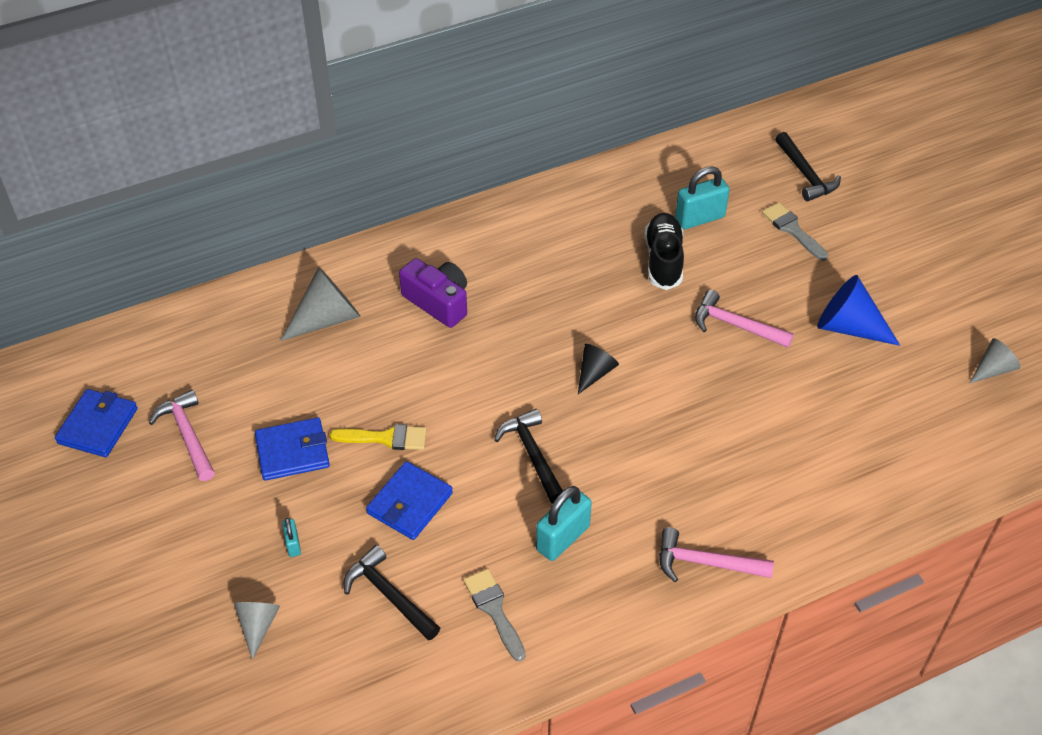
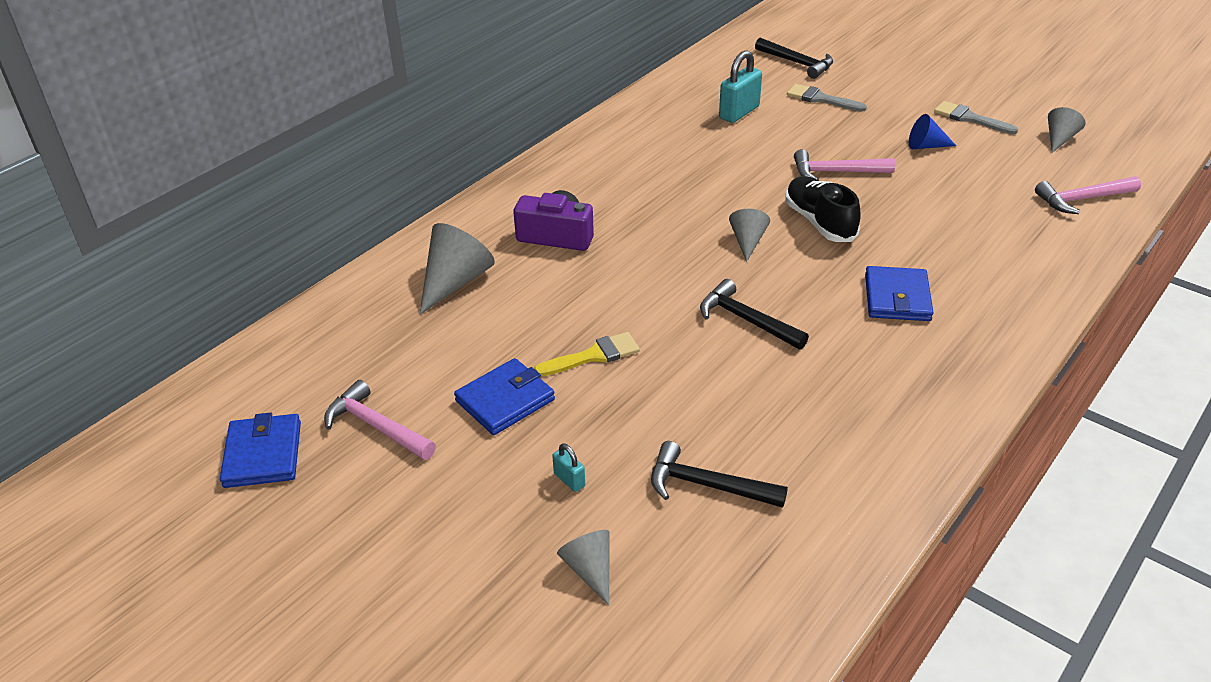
camera: 25 degrees left, 10 degrees down
(410, 503) = (662, 400): blue wallet -> blue wallet (897, 298)
(494, 610) = (821, 456): grey brush -> grey brush (970, 118)
(562, 538) = (832, 374): turquoise padlock -> none
(595, 373) = (748, 241): black cone -> grey cone
(663, 260) = (734, 148): black shoe -> black shoe (819, 222)
(705, 563) = (974, 345): pink hammer -> pink hammer (1082, 199)
(849, 327) = (926, 146): blue cone -> blue cone, size x0.60

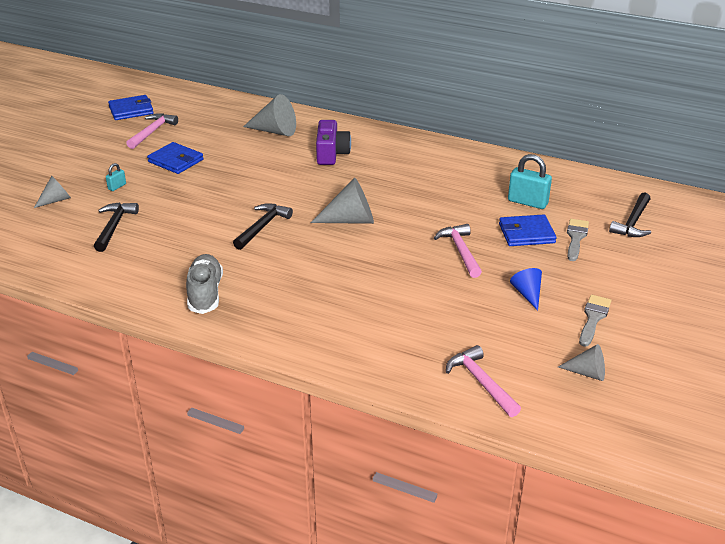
camera: 75 degrees right, 5 degrees down
(593, 356) = (217, 180): yellow brush -> none
(748, 241) = (350, 220): grey cone -> grey cone, size x1.67
(819, 222) = (386, 247): black shoe -> none
(897, 298) = (303, 284): blue wallet -> blue wallet (526, 233)
(913, 388) = (205, 293): none -> grey shoe

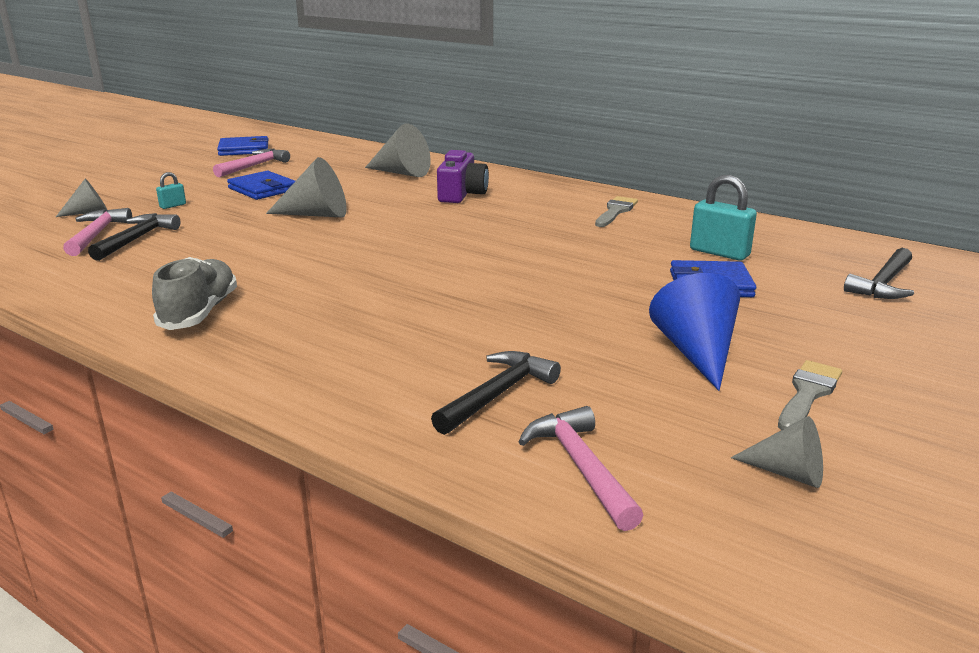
camera: 10 degrees right, 10 degrees down
(262, 227) = (329, 252): black hammer -> black hammer (498, 394)
(350, 220) = (454, 254): grey cone -> grey cone (316, 214)
(460, 251) = (602, 295): pink hammer -> pink hammer (97, 234)
(527, 294) = (696, 353): blue cone -> blue cone, size x1.67
(576, 238) = (788, 294): grey brush -> grey brush (615, 211)

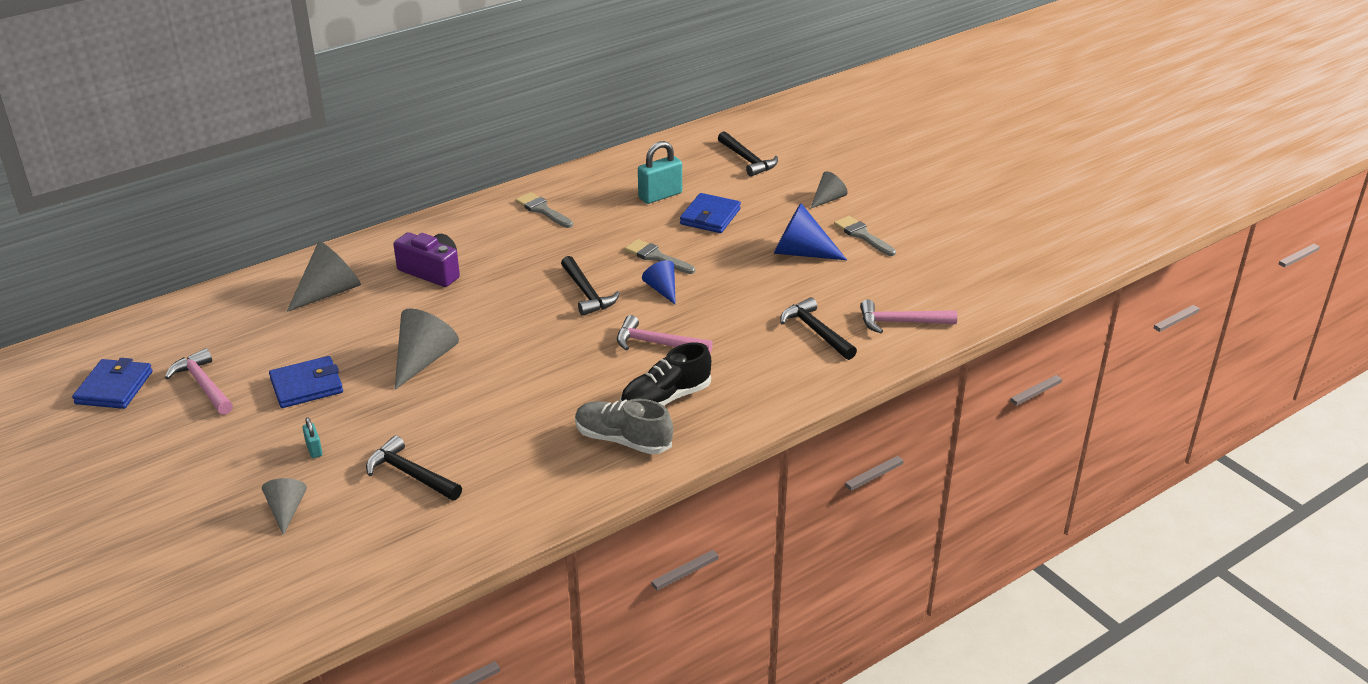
camera: 70 degrees left, 10 degrees up
(97, 234) = (373, 502): pink hammer -> pink hammer (656, 343)
(288, 321) = (666, 399): none -> black shoe
(476, 252) = (587, 293): none -> black hammer
(517, 285) = (662, 290): none -> blue cone
(583, 271) = (656, 257): none -> grey brush
(787, 473) = (928, 267): grey cone -> grey cone (828, 199)

